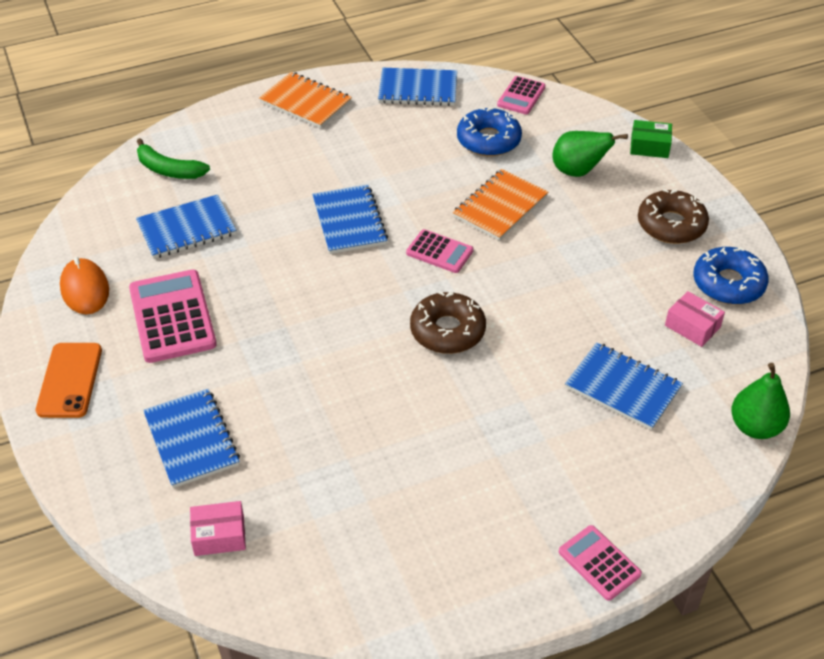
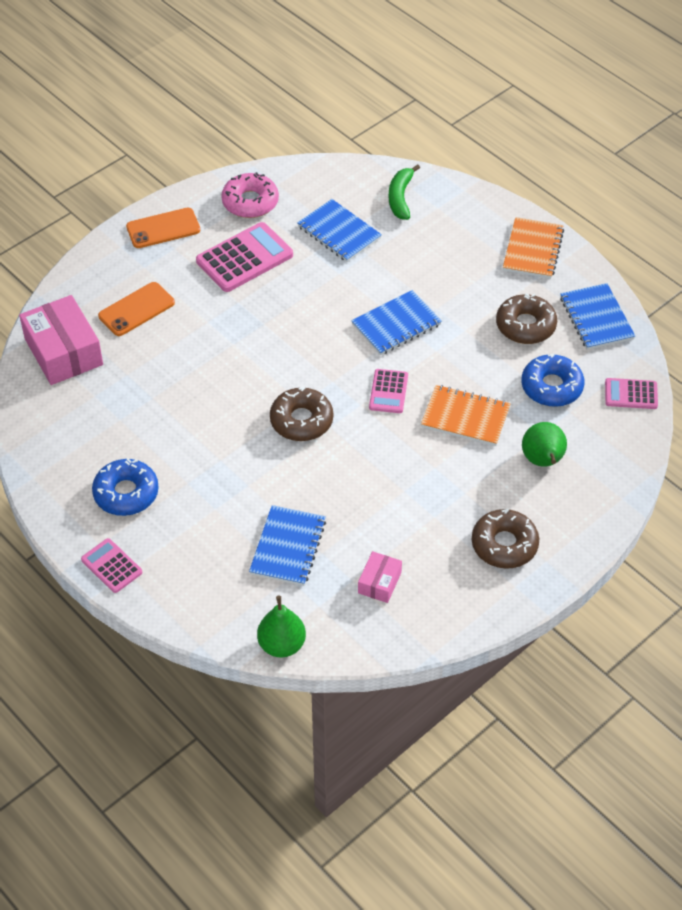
camera: 70 degrees right, 5 degrees up
(85, 289) = (250, 202): orange mouse -> pink donut
(191, 440) = (136, 309): blue notebook -> orange phone
(219, 535) = (63, 352): pink box -> pink box, size x1.96
(402, 134) = (525, 325): none -> brown donut
(599, 563) = (111, 566): pink calculator -> pink calculator turned 75 degrees counterclockwise
(649, 147) = (610, 507): green box -> none
(728, 283) = (446, 600): blue donut -> blue donut (126, 493)

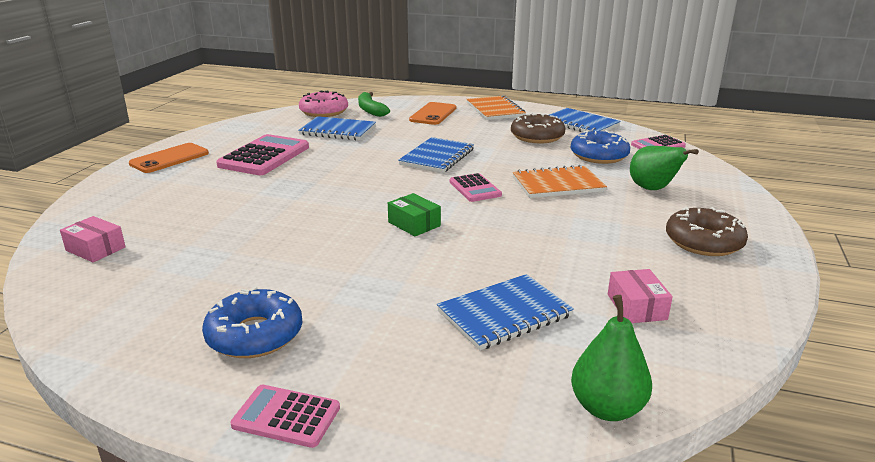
camera: 30 degrees left, 25 degrees down
(63, 352) = (96, 249): pink box -> pink box, size x0.51
(136, 309) = (172, 203): orange phone -> orange phone (433, 114)
(250, 202) = (245, 133): pink donut -> pink donut (324, 111)
(287, 547) = (504, 314): blue notebook -> blue notebook turned 75 degrees clockwise
(301, 420) = (414, 224): brown donut -> green box

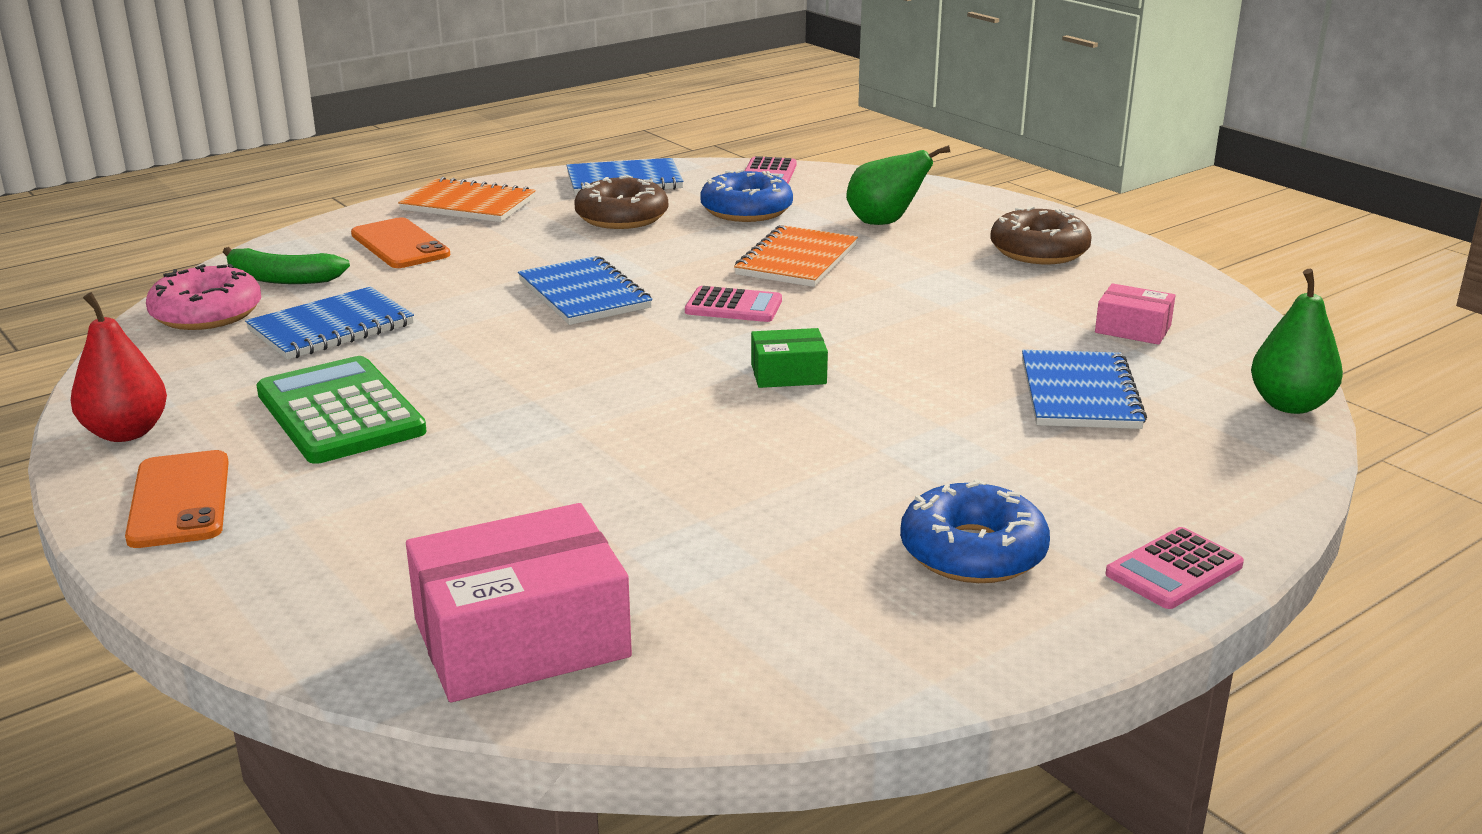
camera: 55 degrees left, 0 degrees up
(96, 249) = (521, 638): pink box -> pink box, size x1.96
(214, 135) = (126, 432): none -> red pear
(264, 156) = (340, 412): pink calculator -> green calculator

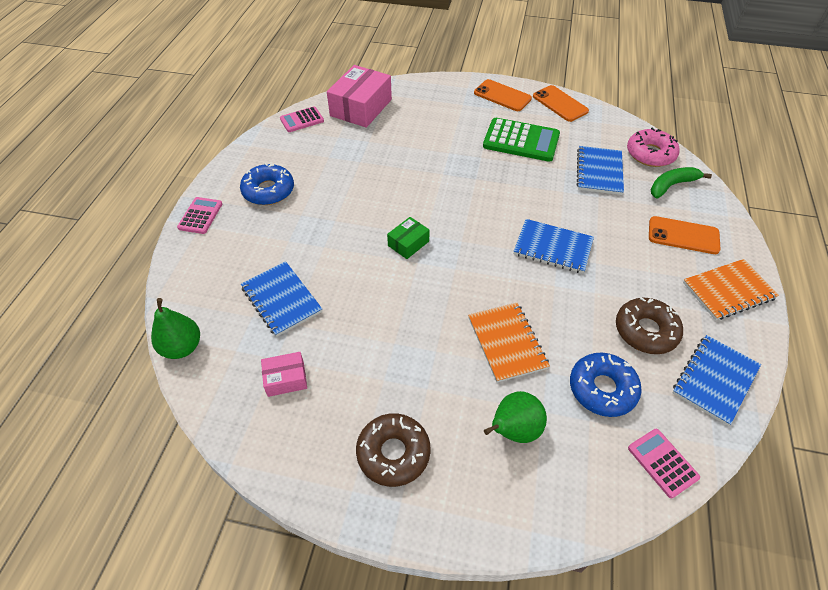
camera: 140 degrees right, 25 degrees up
(126, 432) = (560, 104): red pear -> orange phone
(733, 306) = (484, 278): pink calculator -> pink calculator (302, 120)

